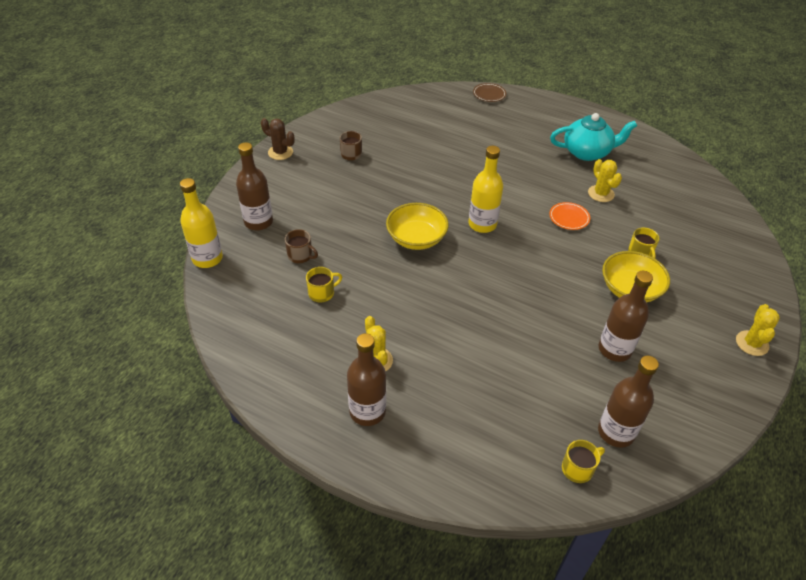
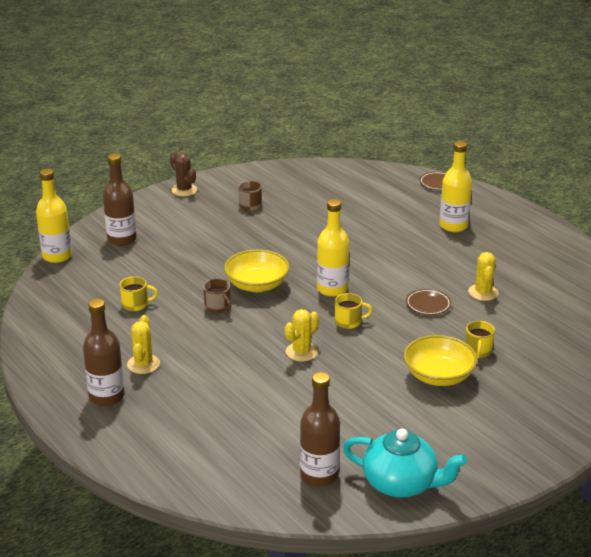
camera: 25 degrees right, 15 degrees down
(300, 256) = (139, 273): brown mug -> brown mug (218, 307)
(531, 133) = (453, 226): none -> yellow bottle
(569, 218) = (428, 304): orange plate -> brown plate
(578, 469) = (259, 489): yellow mug -> yellow mug (349, 322)
(587, 152) = (502, 254): turquoise teapot -> turquoise teapot (401, 483)
(614, 349) = (377, 416): brown bottle -> none
(752, 343) = (529, 451): yellow cactus -> yellow cactus (301, 352)

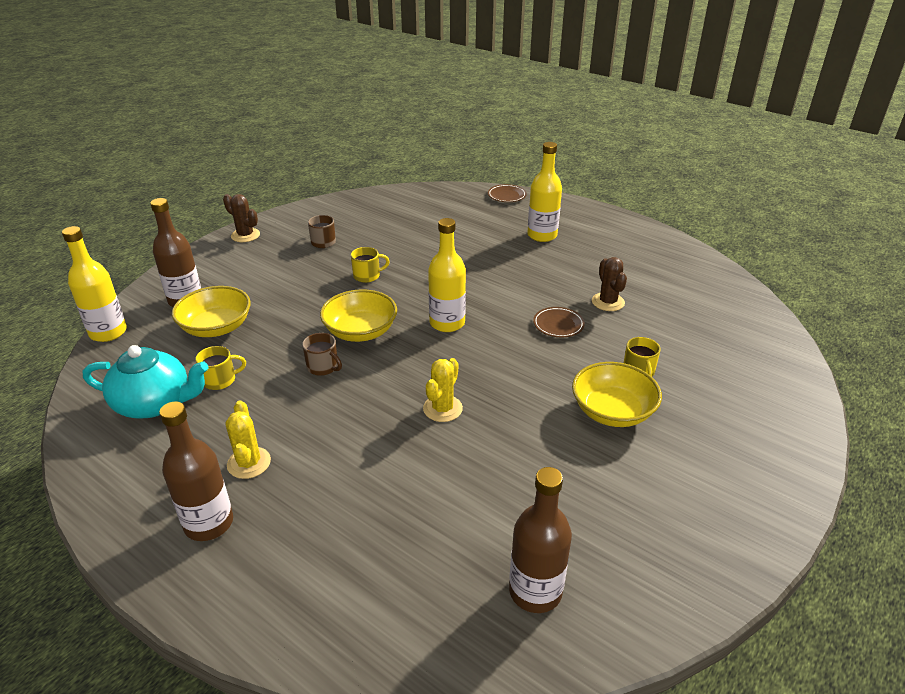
camera: 15 degrees left, 5 degrees up
(142, 264) = (216, 327): none -> yellow bowl
(349, 322) = (481, 360): yellow mug -> yellow mug (367, 276)
(401, 483) = (644, 580): turquoise teapot -> turquoise teapot (154, 403)
(483, 292) = (608, 302): yellow cactus -> brown cactus

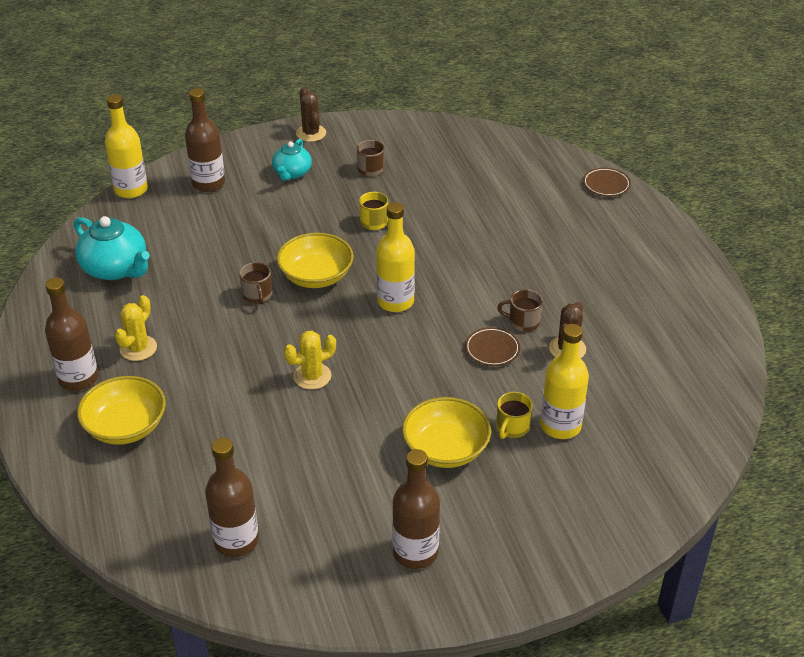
camera: 35 degrees right, 5 degrees up
(216, 327) = (210, 221): yellow bowl -> yellow bowl (125, 426)
(220, 380) = (174, 270): yellow mug -> none
(258, 267) = (292, 173): none -> turquoise teapot
(542, 235) = (588, 248): yellow bottle -> yellow bottle (560, 426)
(557, 297) = (523, 322): none -> brown mug
(690, 506) = (415, 552): none -> brown bottle

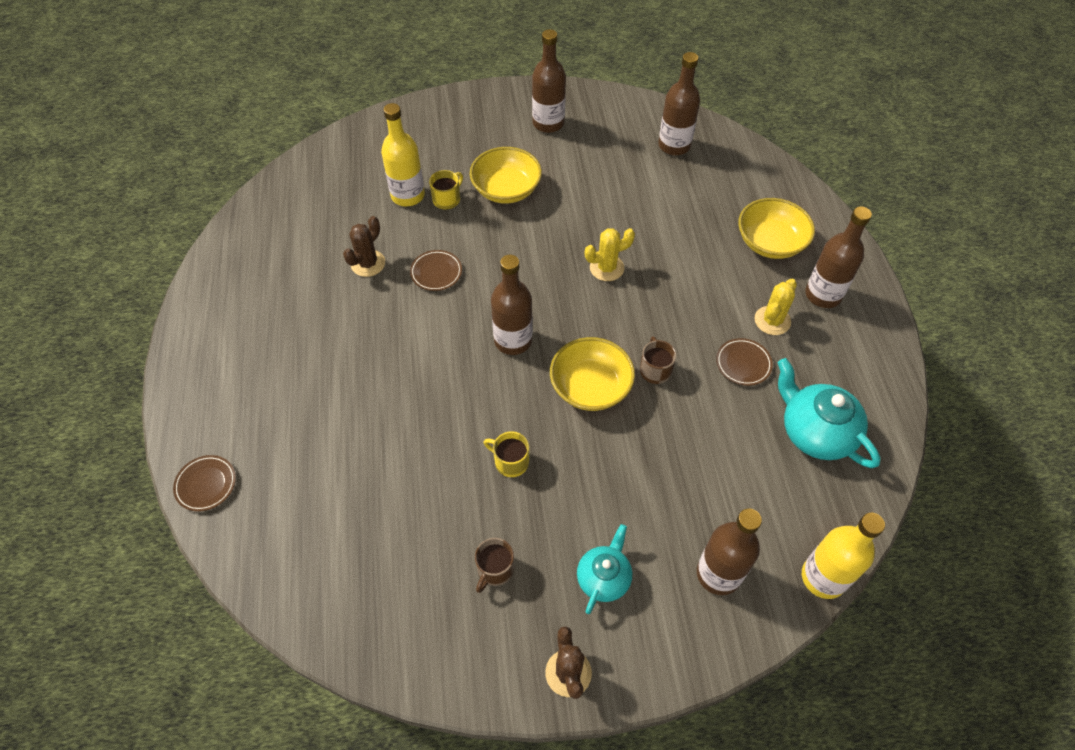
camera: 170 degrees left, 15 degrees up
(173, 309) = (743, 364): none -> brown plate
(395, 301) = (513, 340): yellow bottle -> brown bottle
(523, 322) = (395, 298): brown mug -> none

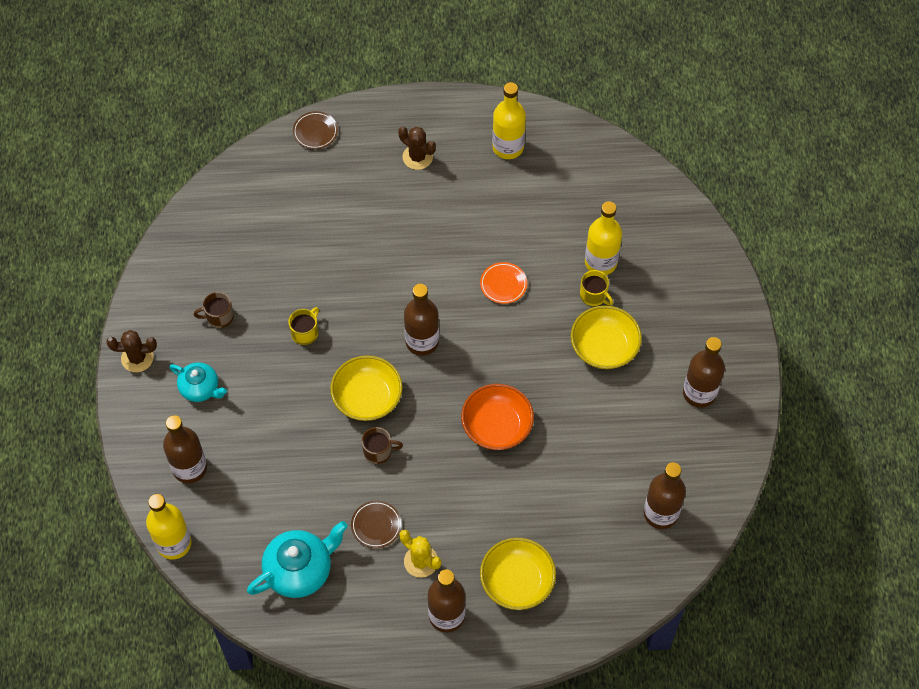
camera: 95 degrees right, 5 degrees up
(255, 279) = (508, 147): none -> yellow bottle
(368, 263) = (518, 231): brown cactus -> brown cactus (417, 157)
(436, 272) = (503, 284): brown plate -> orange plate
(495, 569) = (219, 317): brown mug -> brown mug turned 45 degrees counterclockwise
(606, 268) = (497, 426): yellow cactus -> orange bowl

